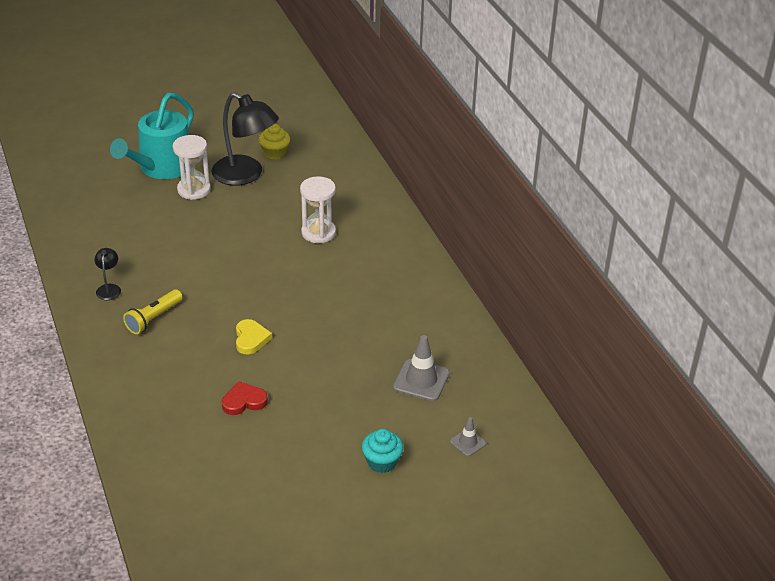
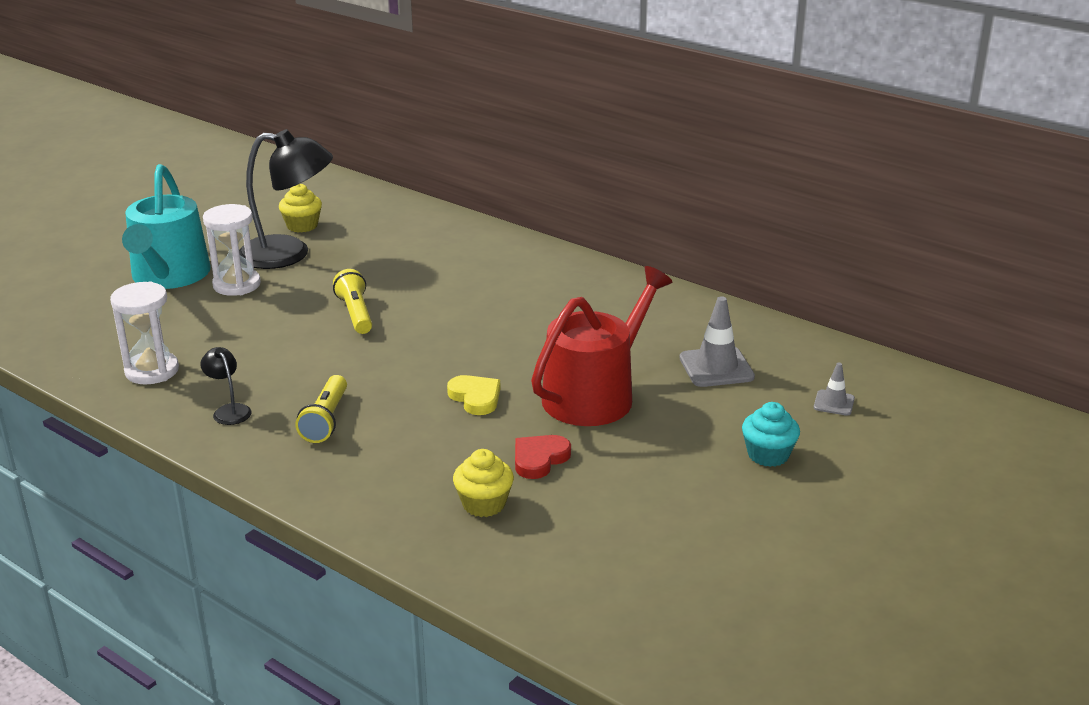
camera: 30 degrees left, 10 degrees down
(184, 418) = (484, 504): none -> yellow cupcake
(242, 242) = (355, 314): none -> yellow flashlight
(318, 233) = (440, 279): white hourglass -> white hourglass (152, 371)
(323, 368) = (595, 395): none -> red watering can

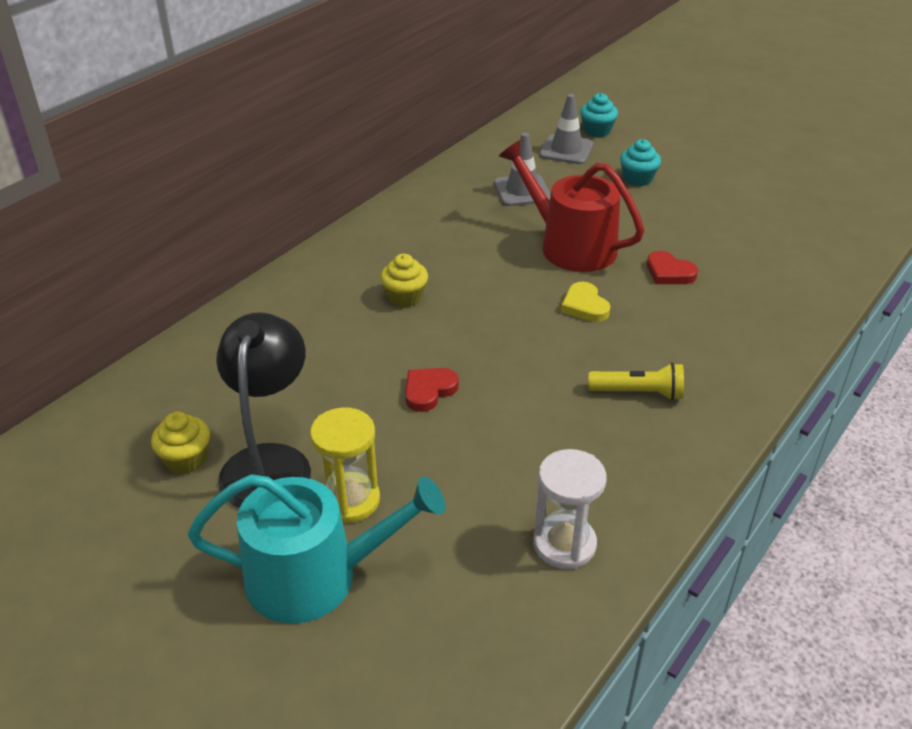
camera: 90 degrees left, 10 degrees up
(229, 410) = (635, 463): black lamp -> none
(237, 285) = (349, 500): white hourglass -> yellow hourglass
(355, 314) = (429, 391): yellow flashlight -> red heart
(475, 398) = (584, 306): yellow heart -> yellow heart turned 75 degrees counterclockwise
(484, 504) = (736, 298): yellow cupcake -> yellow cupcake (405, 297)
(834, 403) = (566, 150): grey traffic cone -> grey traffic cone, size x1.78
(902, 431) = (597, 131): none -> turquoise cupcake

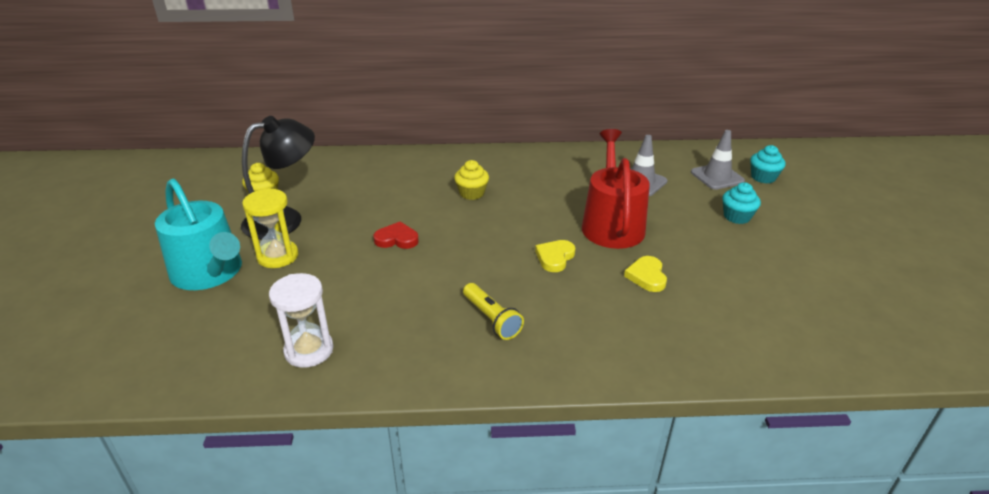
camera: 50 degrees right, 5 degrees down
(669, 272) = (647, 276): red heart -> yellow heart

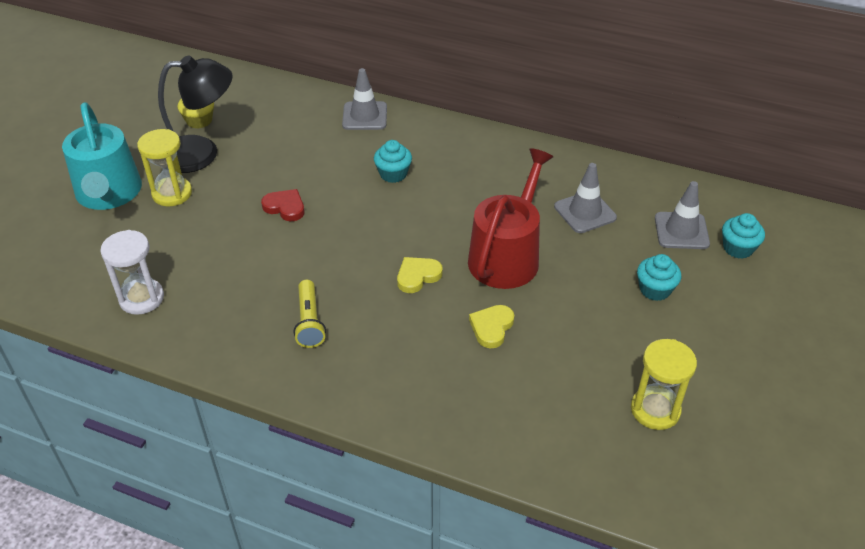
camera: 25 degrees right, 10 degrees up
(414, 161) = (364, 116): none -> grey traffic cone
(472, 193) = (393, 174): yellow cupcake -> turquoise cupcake
(818, 294) = (655, 410): none -> yellow hourglass

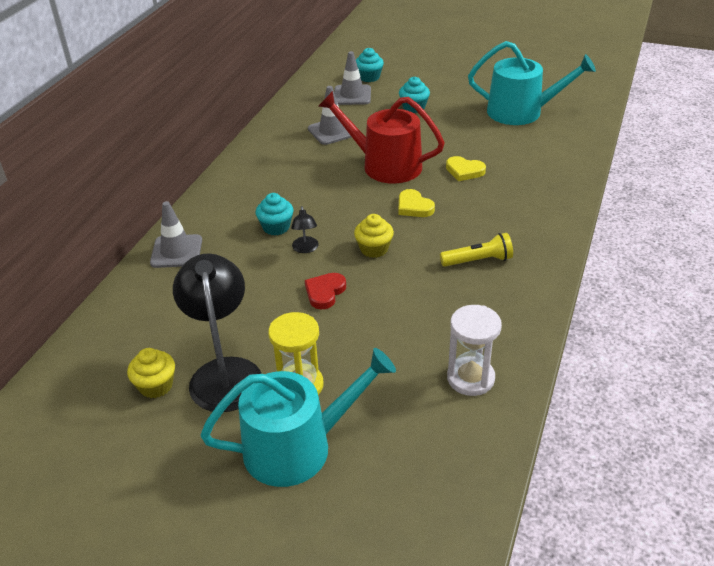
camera: 90 degrees left, 5 degrees down
(345, 241) = (374, 249): none -> yellow cupcake
(354, 194) = (305, 249): none -> black lamp
(655, 410) = (521, 112): yellow hourglass -> turquoise watering can

